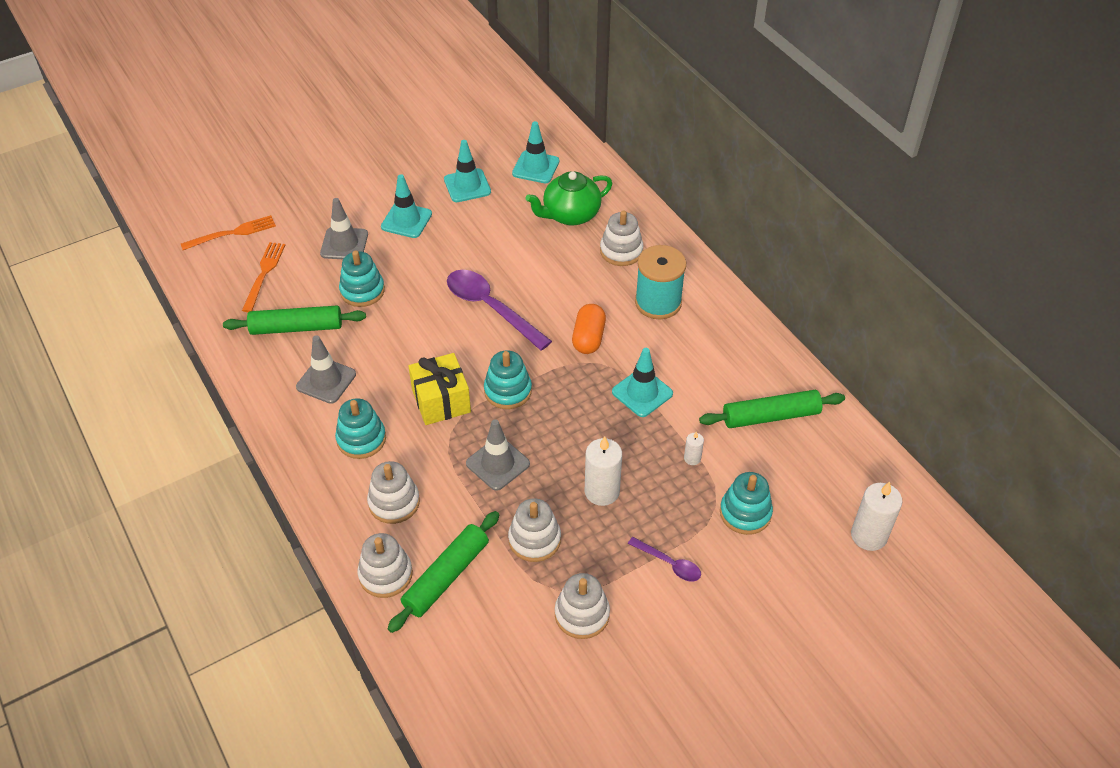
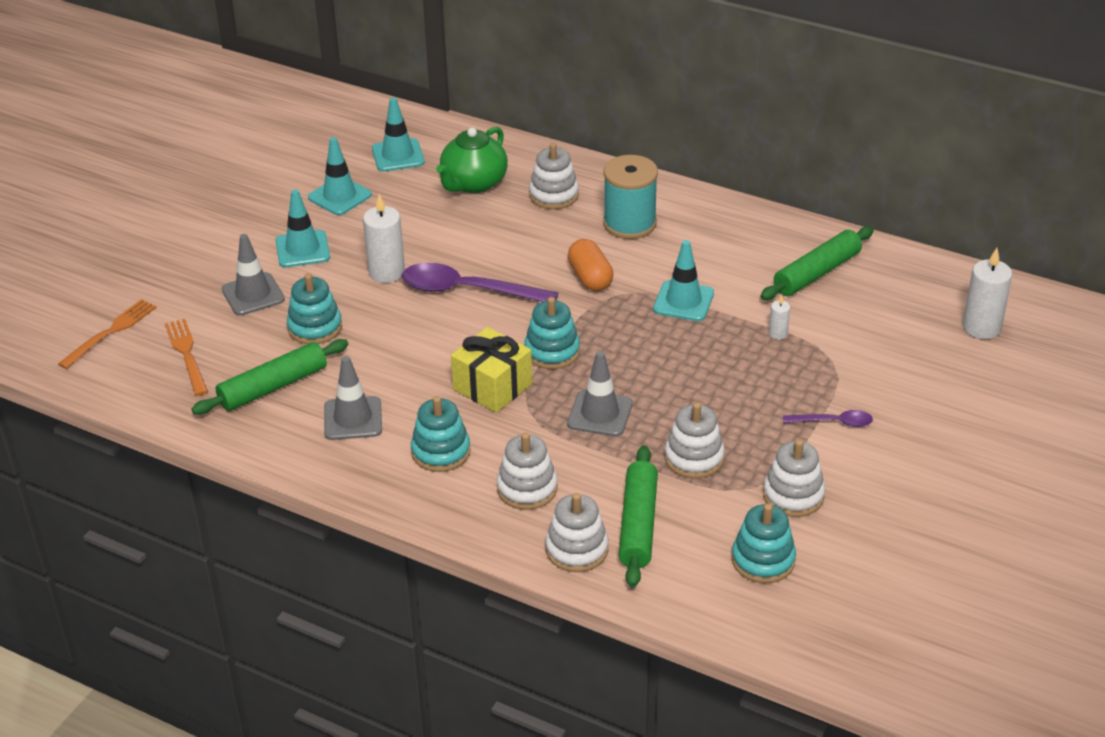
camera: 30 degrees left, 10 degrees down
(602, 491) = (720, 394): white candle -> white candle (386, 272)
(745, 513) = (863, 355): turquoise stacking toy -> turquoise stacking toy (763, 560)

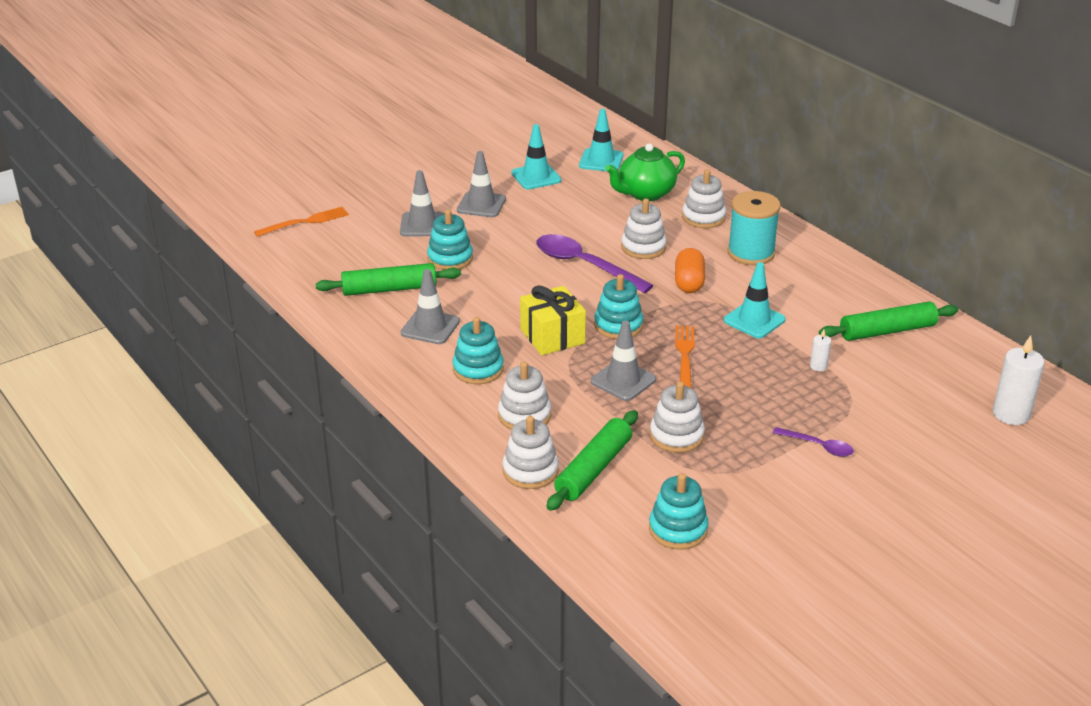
camera: 25 degrees right, 5 degrees down
(186, 354) = (345, 250): orange fork -> orange fork (684, 355)
(302, 249) = (481, 205): turquoise traffic cone -> grey traffic cone
(386, 272) = (532, 236): white candle -> none
(793, 495) = (741, 490): white stacking toy -> white stacking toy (643, 247)

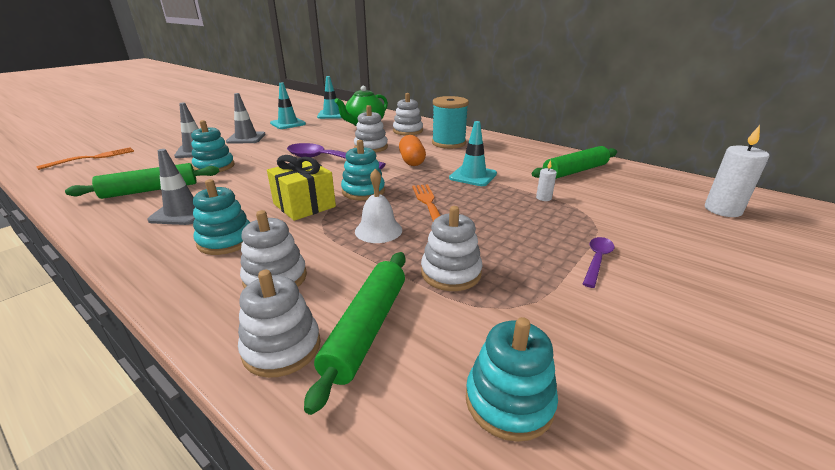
camera: 15 degrees left, 5 degrees down
(623, 380) = (378, 230): grey traffic cone -> white bell
(818, 446) = (597, 260): purple spoon -> purple spoon turned 75 degrees counterclockwise

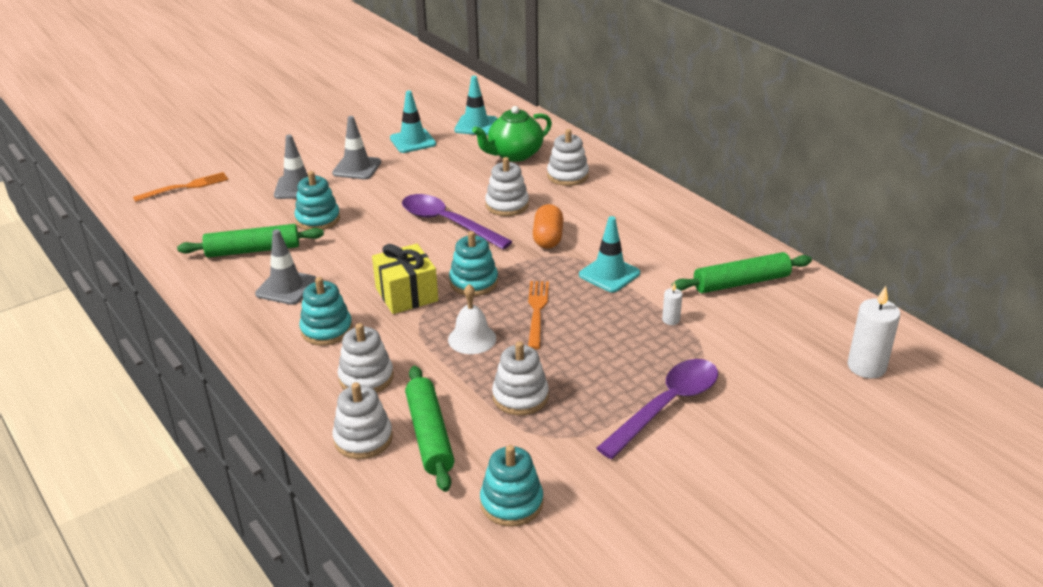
camera: 15 degrees right, 5 degrees up
(366, 329) = (429, 435): green rolling pin -> green rolling pin turned 45 degrees counterclockwise
(448, 143) = (610, 208): turquoise spool -> none
(597, 260) = (667, 405): purple spoon -> purple spoon, size x1.96

